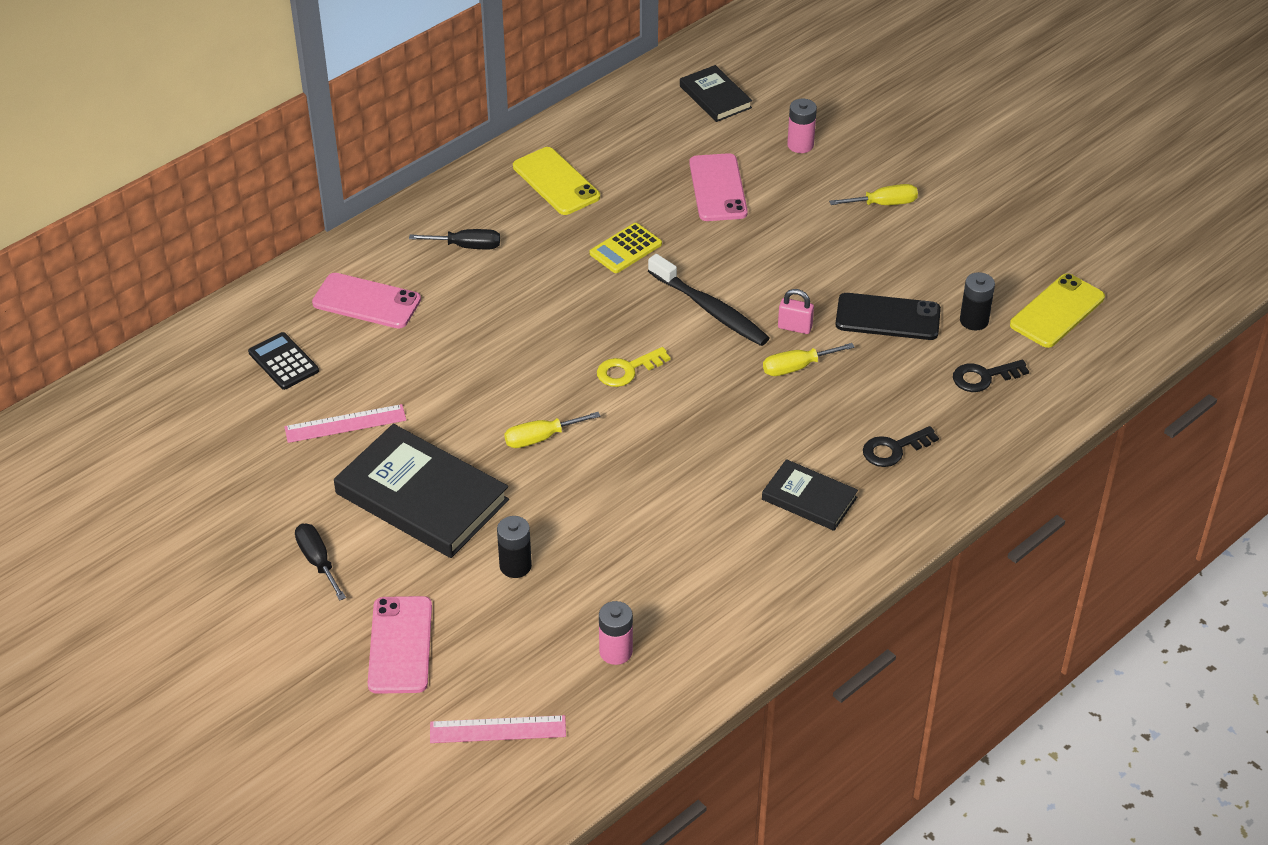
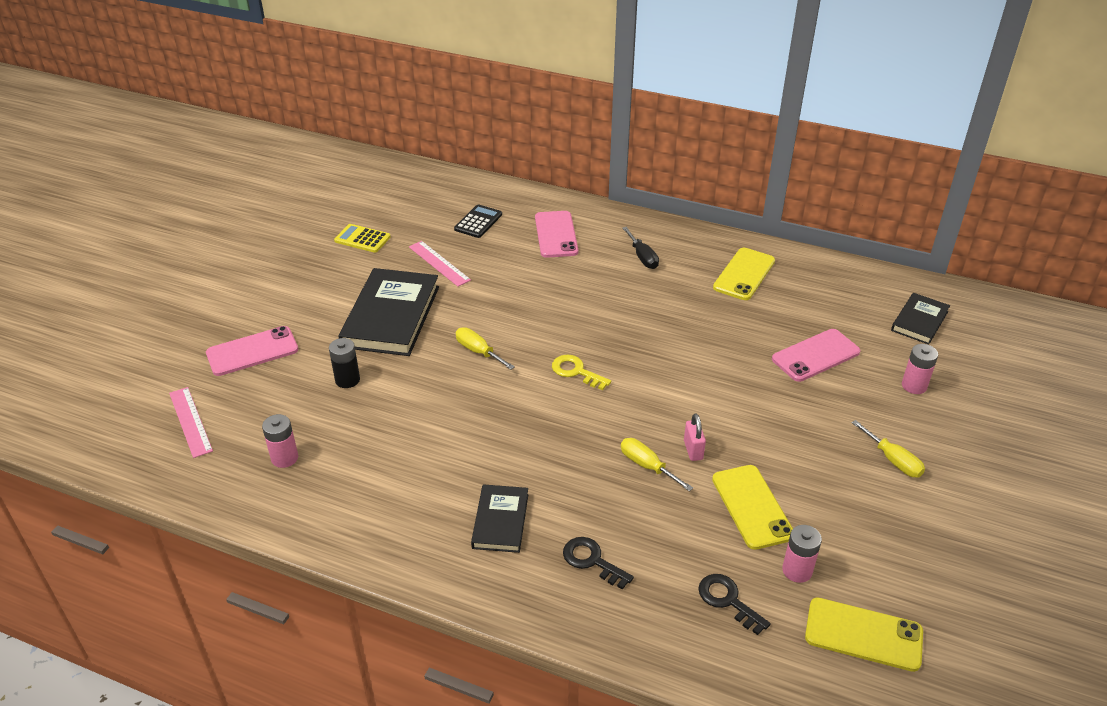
camera: 65 degrees right, 5 degrees down
(317, 561) = (312, 293): black screwdriver -> none
(625, 249) = (704, 330): yellow calculator -> yellow calculator (362, 239)
(710, 309) = (675, 395): black toothbrush -> none
(887, 317) = (752, 507): black phone -> yellow phone
(974, 320) = (797, 570): black battery -> pink battery

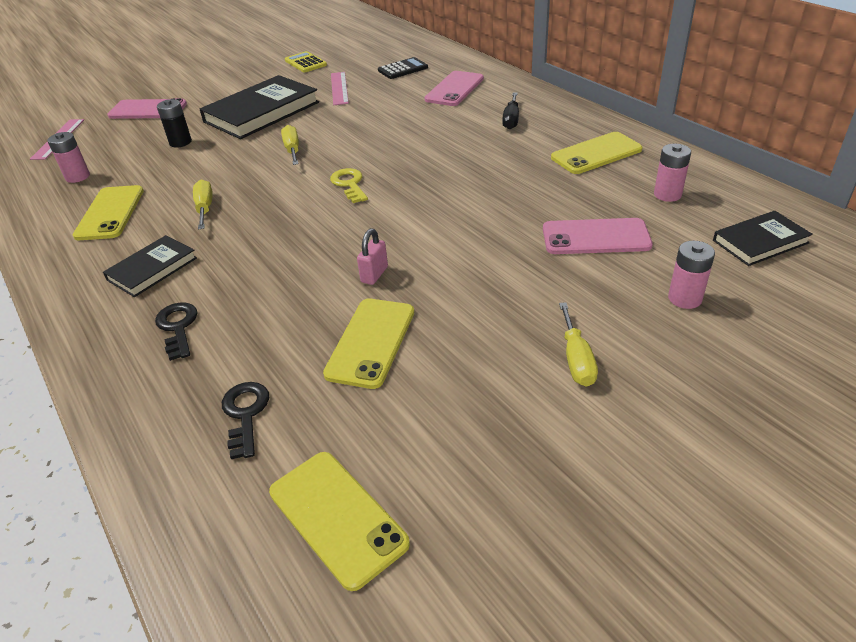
camera: 35 degrees right, 0 degrees up
(380, 484) = (110, 213): none -> yellow phone
(647, 466) = (318, 272): yellow screwdriver -> yellow screwdriver (205, 208)
(797, 570) = (344, 419): pink battery -> pink battery (667, 194)

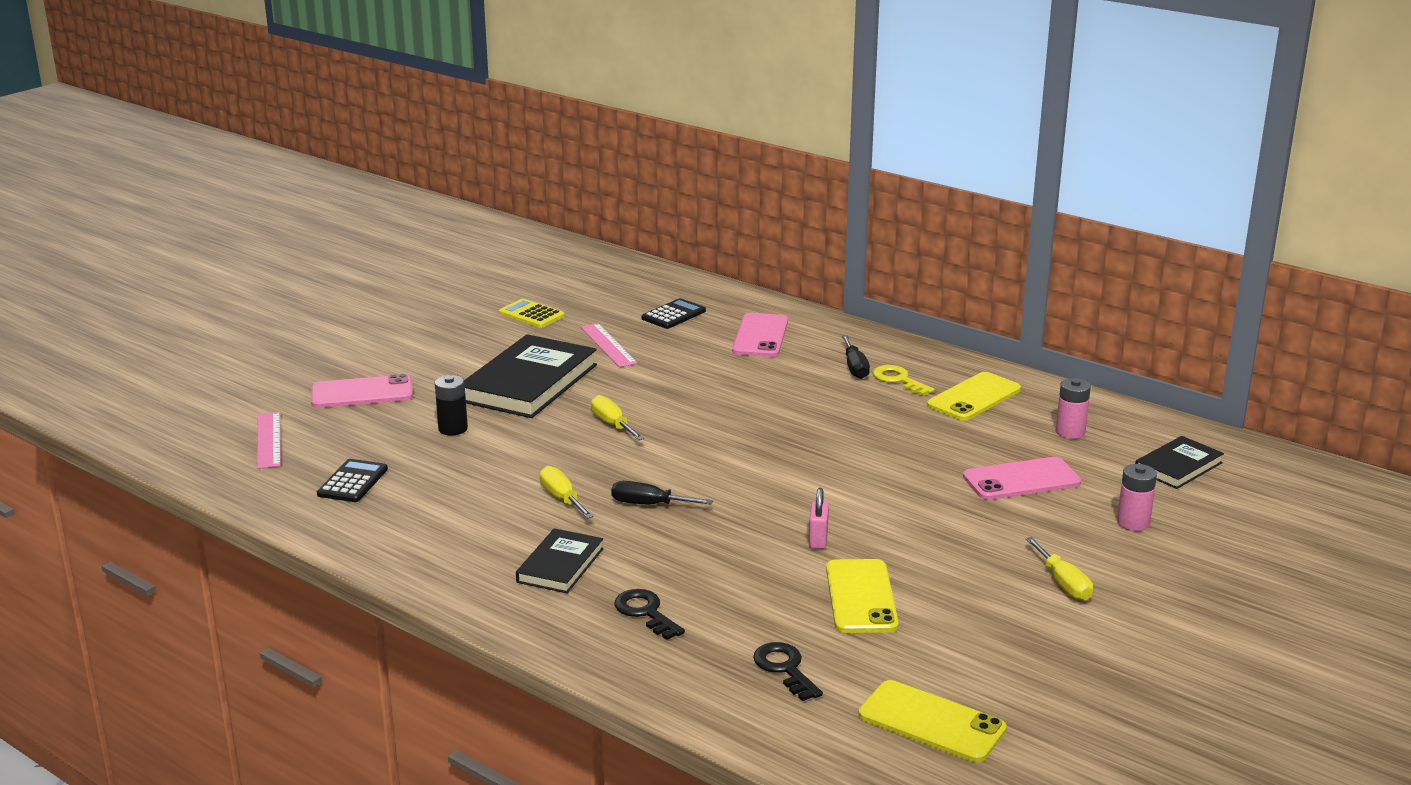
camera: 20 degrees left, 15 degrees down
(78, 177) = (352, 482): pink battery -> black calculator
(110, 213) = (444, 516): yellow phone -> none
(264, 222) = (649, 504): none -> black screwdriver
(349, 184) = (717, 456): yellow key -> yellow key (898, 380)

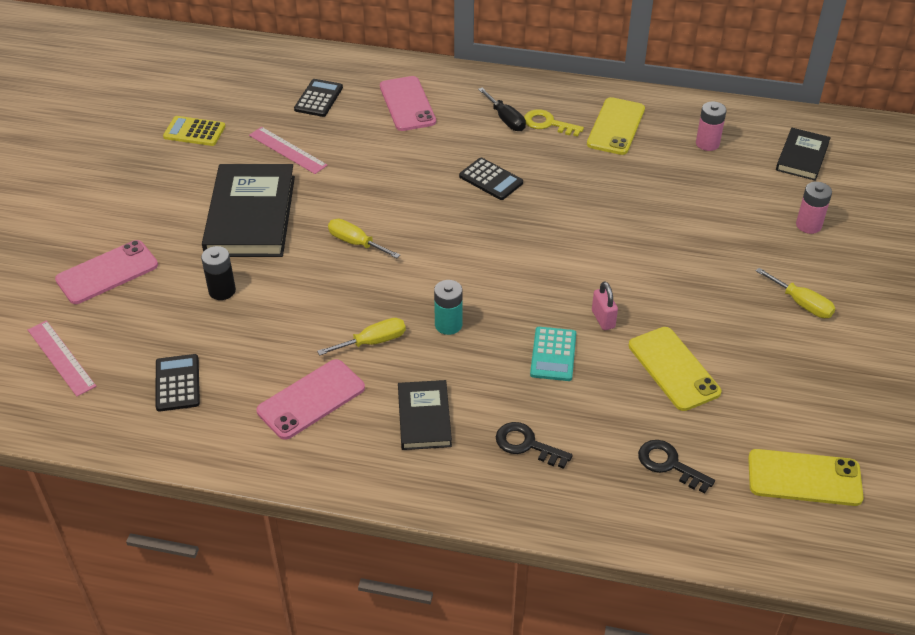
camera: 25 degrees left, 20 degrees up
(562, 498) = (373, 342): yellow screwdriver -> yellow screwdriver turned 120 degrees clockwise
(649, 504) = (448, 325): black screwdriver -> turquoise battery
(738, 553) = (553, 354): none -> turquoise calculator
(796, 409) = (491, 179): none -> black calculator
(1021, 480) = (705, 205): pink phone -> pink phone (311, 399)

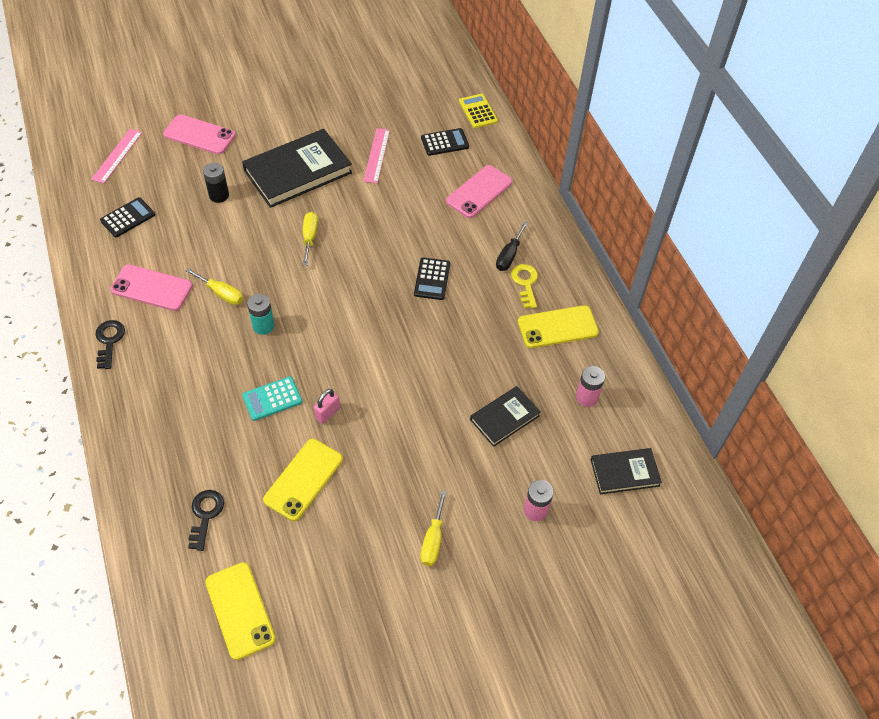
camera: 55 degrees right, 10 degrees up
(194, 132) = (358, 101): yellow calculator -> yellow calculator (478, 111)
(424, 418) = (169, 354): black book -> black book (504, 418)
(526, 445) = (177, 421): black key -> black key (109, 341)

